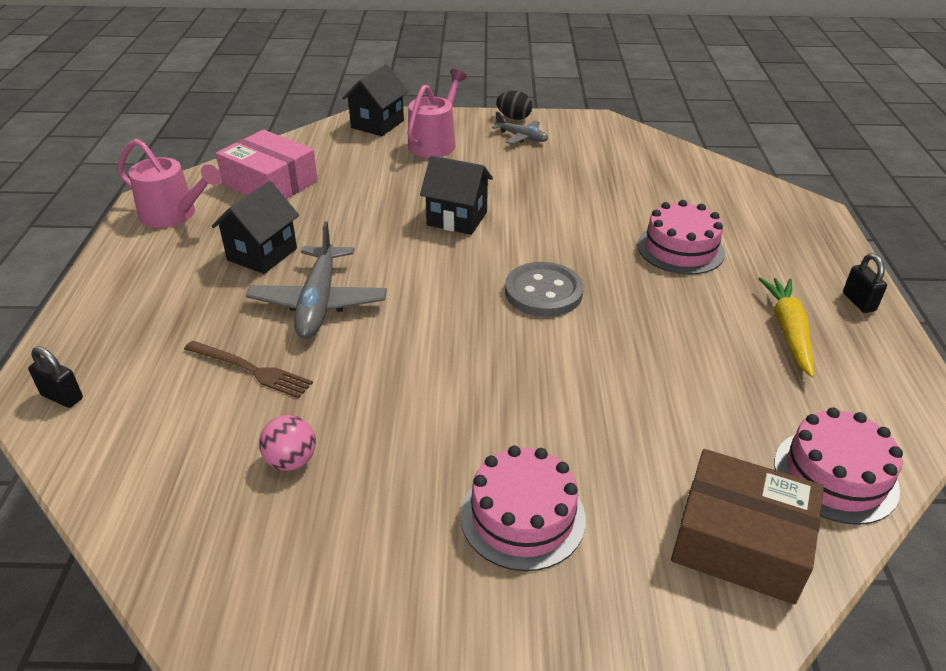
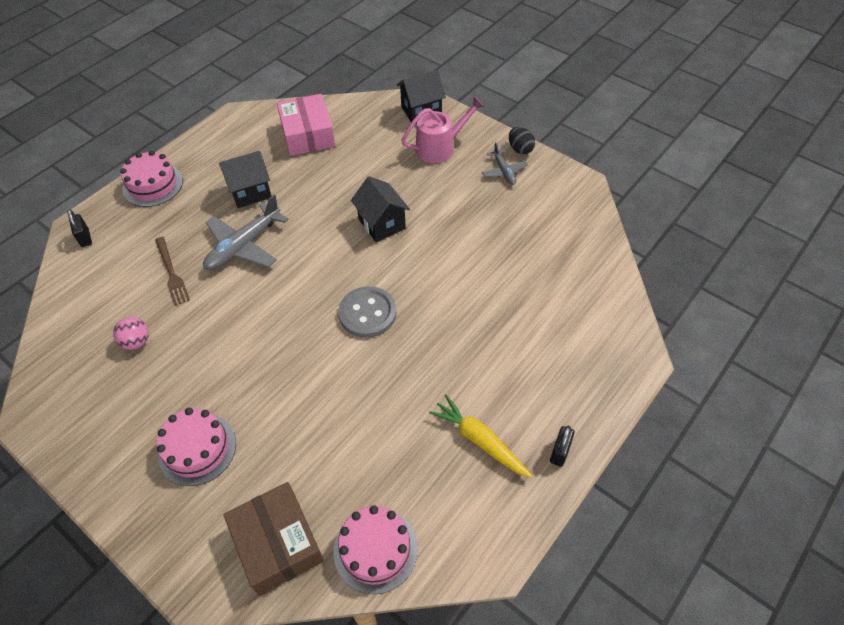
camera: 40 degrees right, 15 degrees up
(173, 214) = (236, 135): pink watering can -> none
(680, 249) = (493, 332): pink cake -> pink cake (153, 185)
(788, 331) = (479, 440): yellow carrot -> yellow carrot turned 90 degrees counterclockwise

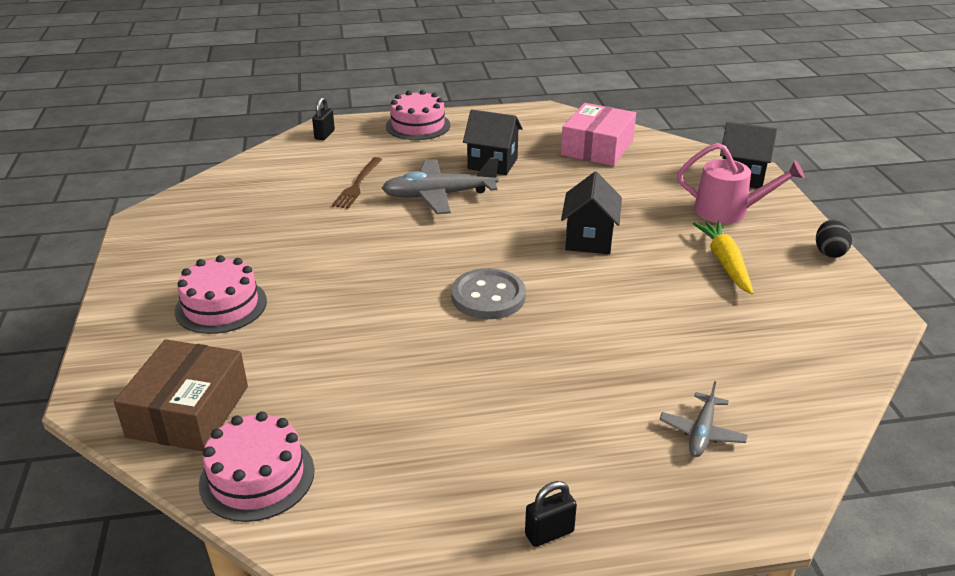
camera: 40 degrees right, 20 degrees down
(136, 342) = (273, 213): pink ball -> none
(479, 440) = (471, 462): yellow carrot -> yellow carrot (725, 263)
(504, 171) = (785, 261): grey plane -> grey plane (702, 432)

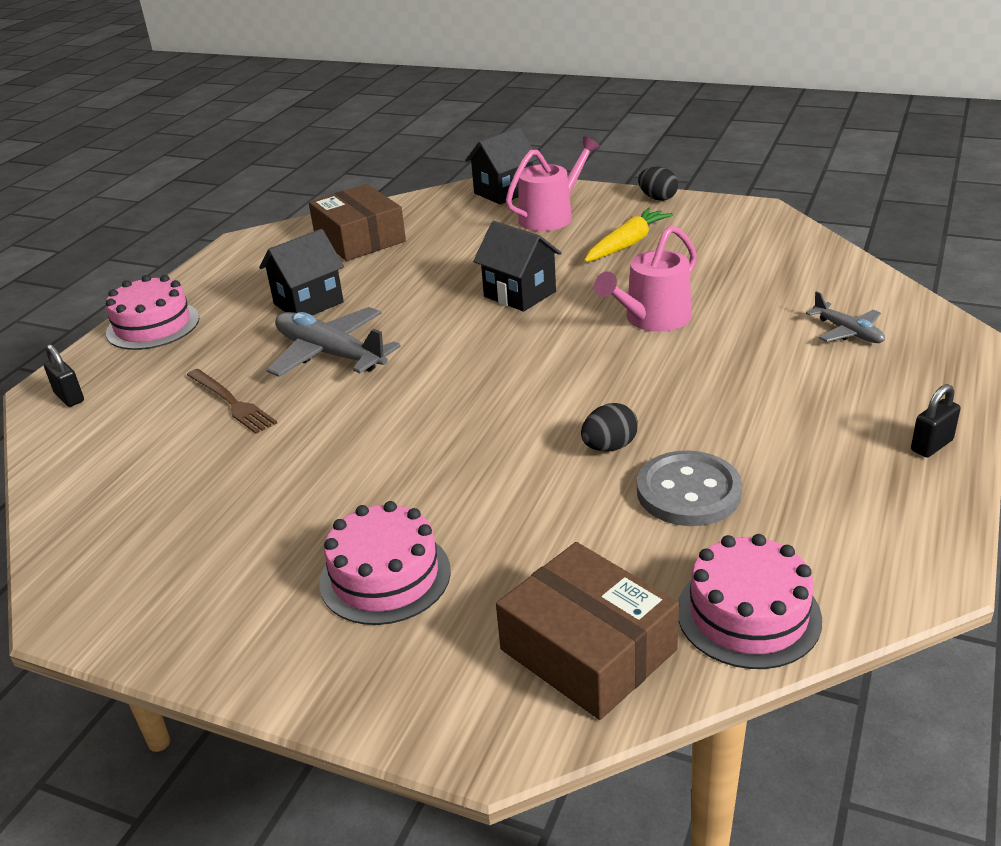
camera: 55 degrees left, 0 degrees up
(416, 349) = (609, 447): none -> black egg
(439, 195) = (330, 354): grey plane -> grey plane turned 105 degrees clockwise
(488, 296) = (558, 377): grey button -> grey button (688, 492)
(549, 533) = (931, 445): black padlock -> black padlock turned 45 degrees clockwise
(597, 148) = (359, 238): pink box -> brown box
(615, 314) = (652, 319): none -> pink watering can
(725, 263) = (627, 244): yellow carrot -> yellow carrot turned 105 degrees clockwise

